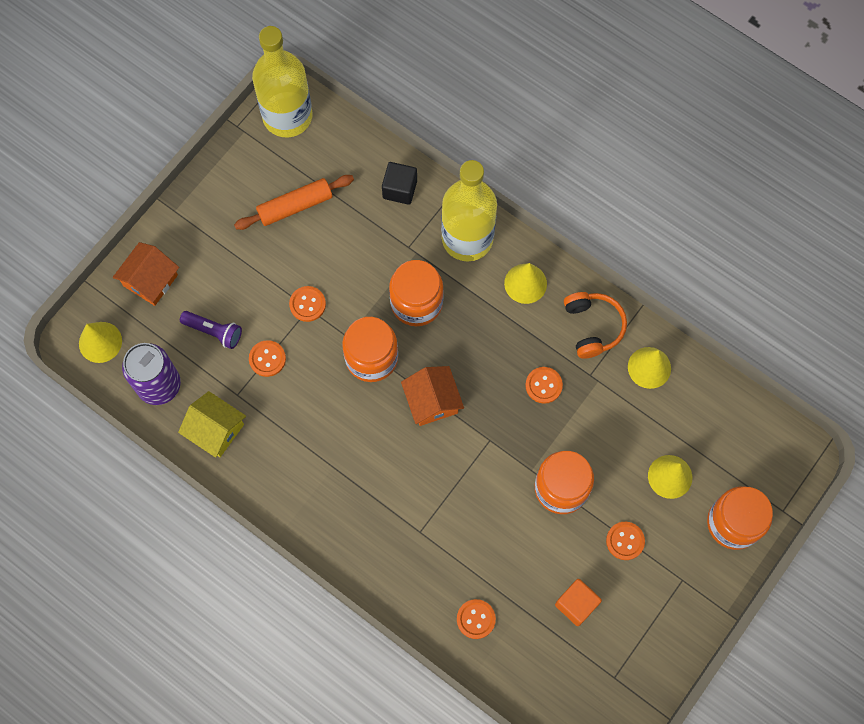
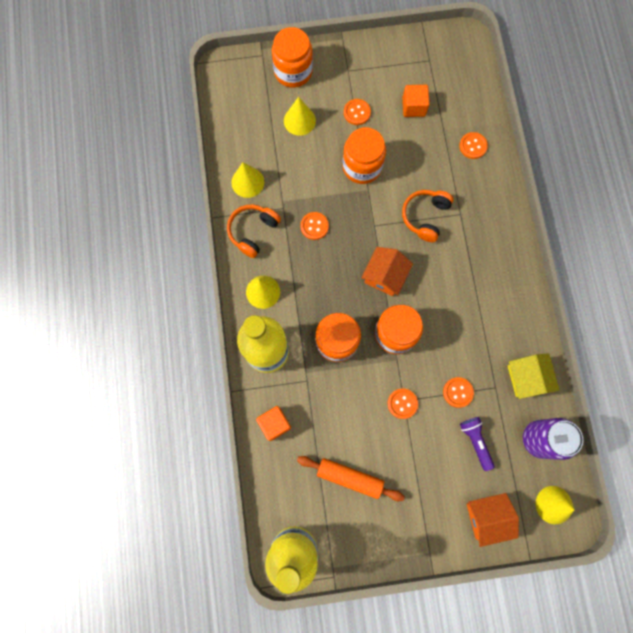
camera: 135 degrees left, 5 degrees up
(400, 189) = (274, 424): black cube -> orange cube
(451, 495) = (425, 217): none -> orange headphones

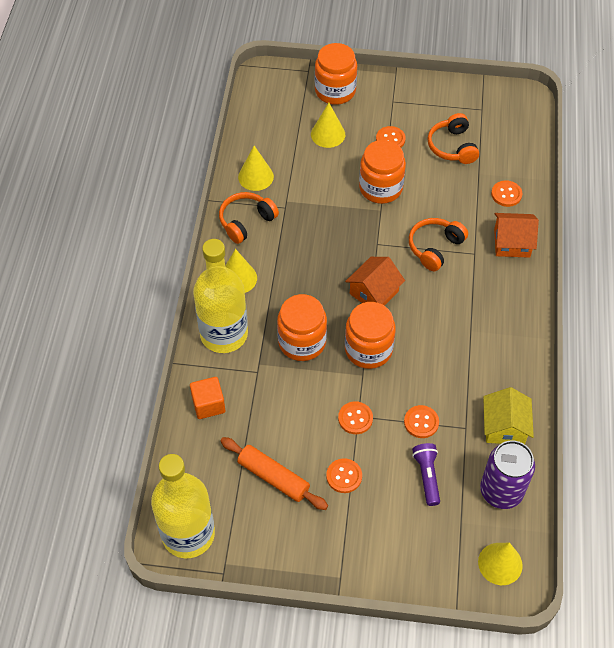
camera: 15 degrees right, 20 degrees down
(314, 226) = (312, 230): orange button -> orange button (344, 476)
(413, 107) = (452, 147): orange cube -> orange headphones
(487, 517) = (418, 556): orange house -> orange house (512, 243)

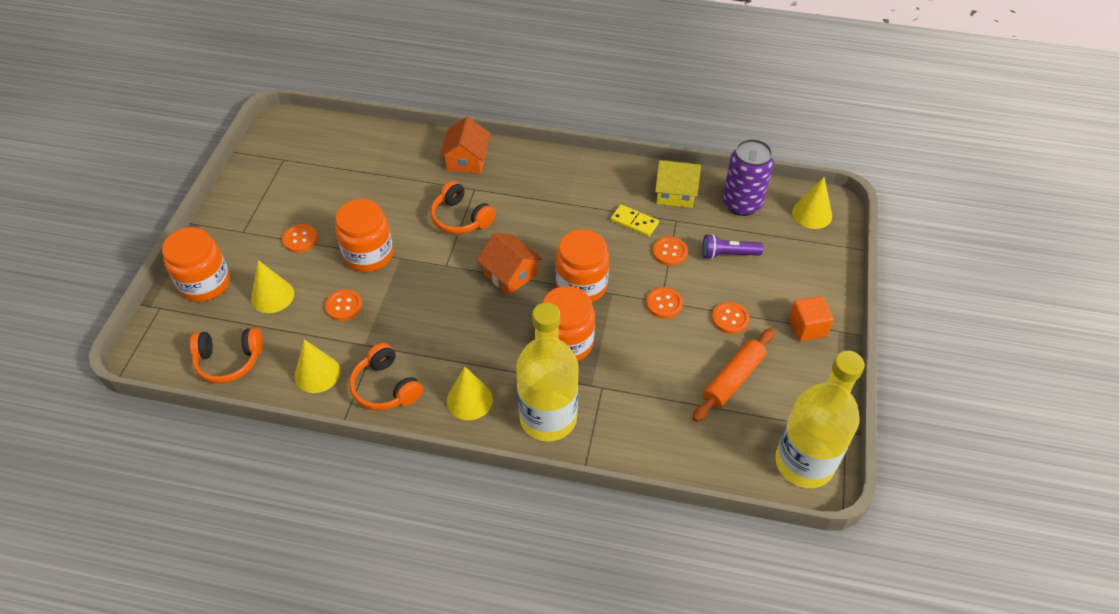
camera: 85 degrees left, 5 degrees down
(208, 404) = (642, 438): orange cube -> orange cube (807, 327)
(452, 147) = (328, 189): orange headphones -> orange headphones (229, 361)
(456, 390) = (634, 222): none -> yellow domino
(506, 194) = (405, 156): orange button -> orange button (344, 306)

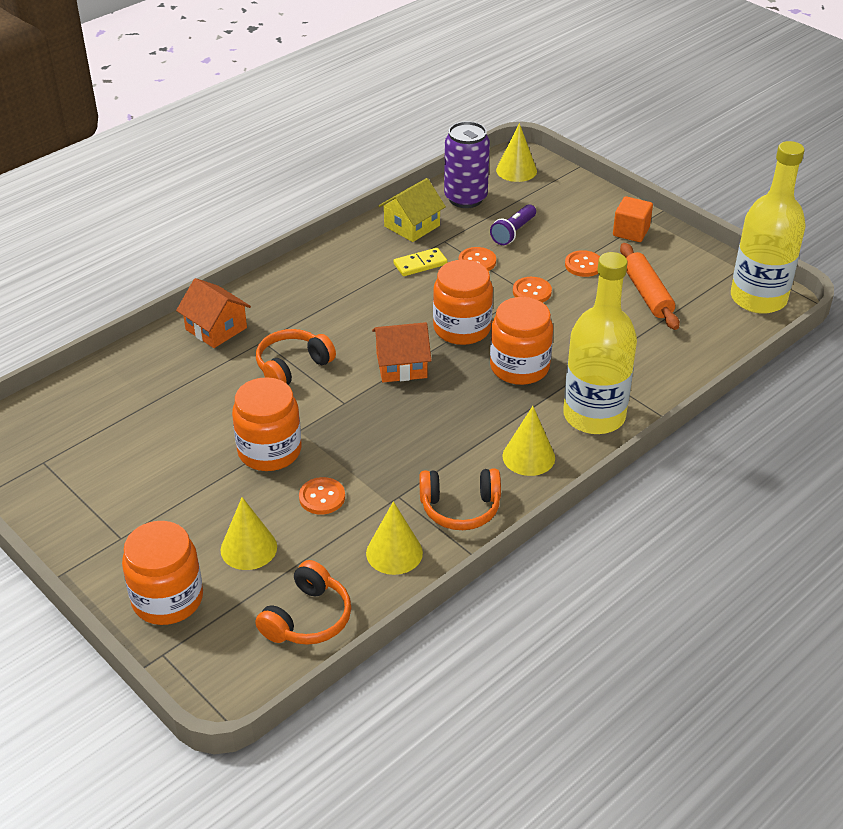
camera: 55 degrees left, 10 degrees down
(300, 239) = (187, 495): orange button -> none
(461, 218) = (292, 366): orange headphones -> orange headphones turned 150 degrees clockwise

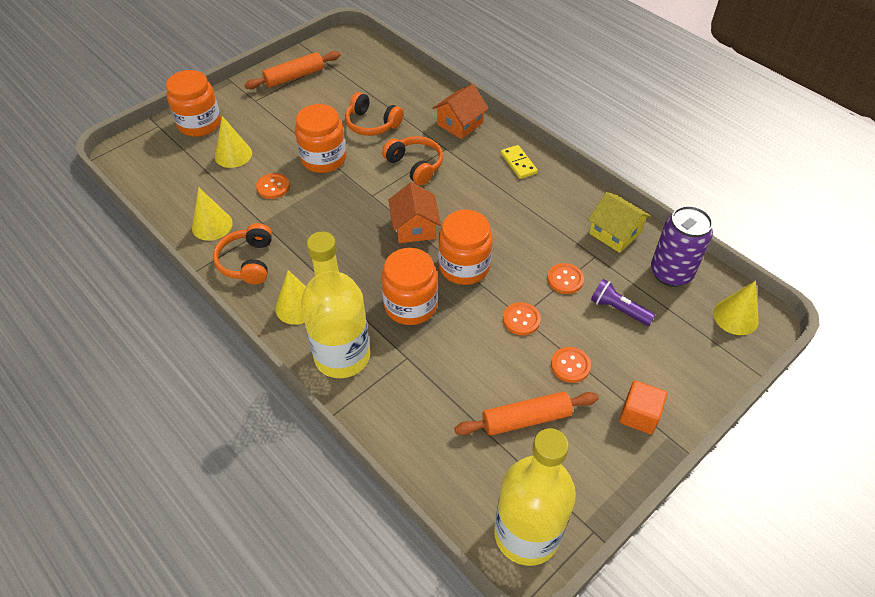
camera: 90 degrees right, 10 degrees up
(70, 496) = (294, 77): none -> orange rolling pin
(307, 618) = (166, 184): orange headphones -> orange headphones (372, 124)
(420, 264) = (555, 239): yellow domino -> yellow domino (518, 163)

